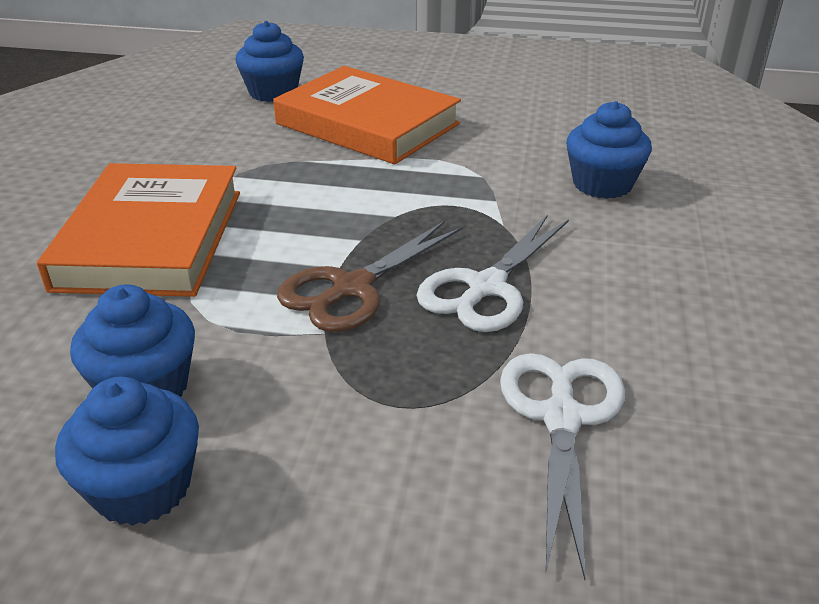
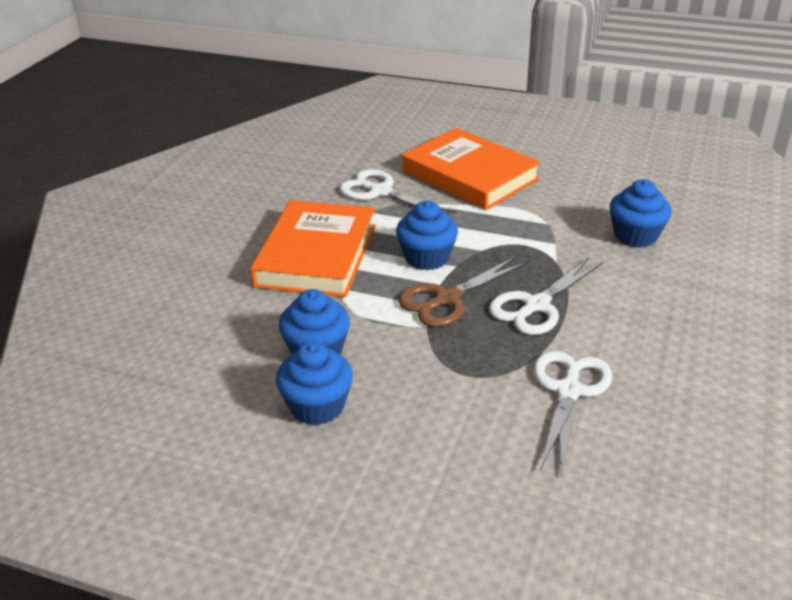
camera: 10 degrees right, 0 degrees up
(245, 150) = (380, 192): none -> white scissors
(273, 92) = (402, 144): blue cupcake -> blue cupcake (427, 258)

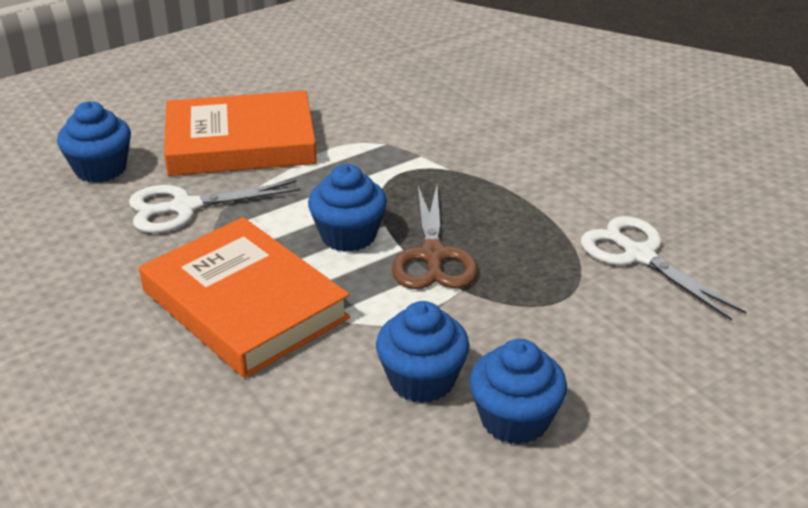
camera: 55 degrees left, 0 degrees up
(536, 305) = (503, 212): white scissors -> none
(635, 236) = (464, 113): blue cupcake -> blue cupcake (100, 169)

